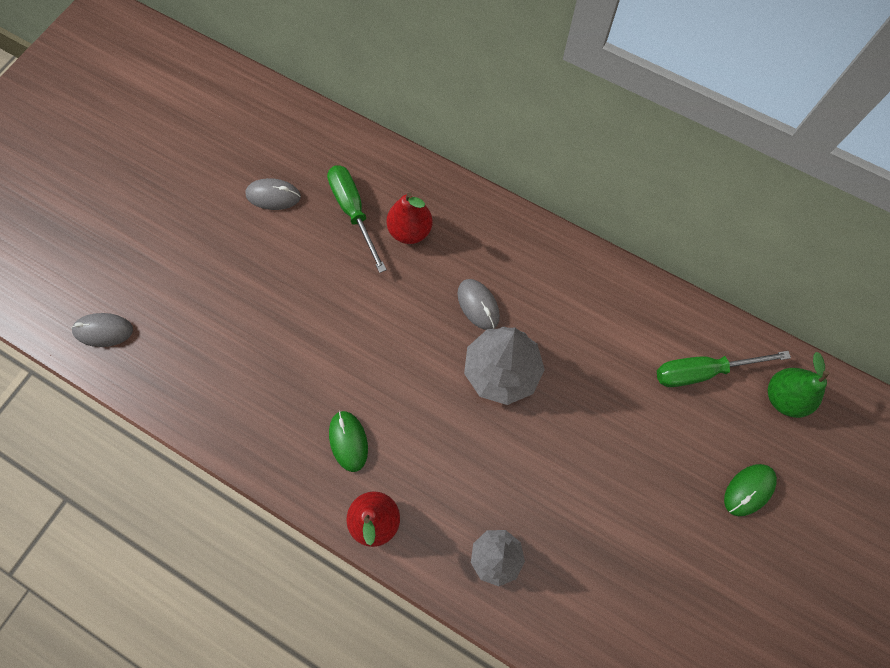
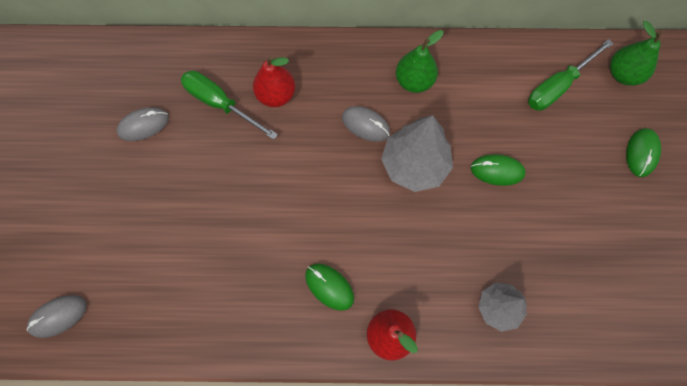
camera: 30 degrees left, 0 degrees up
(553, 287) = (414, 81): none -> green pear
(581, 422) = (497, 171): none -> green mouse

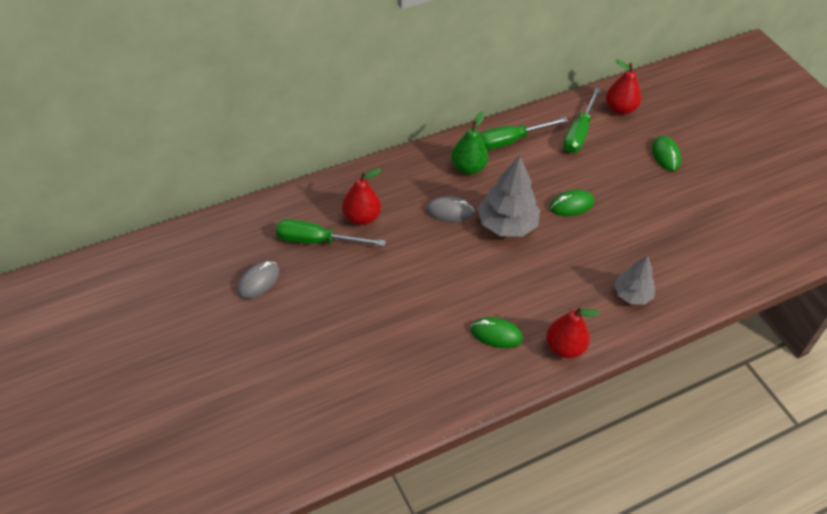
camera: 30 degrees left, 20 degrees down
(58, 316) = (278, 454): grey mouse -> none
(477, 67) = (510, 141): none -> green screwdriver
(623, 75) = (620, 109): green pear -> red pear

